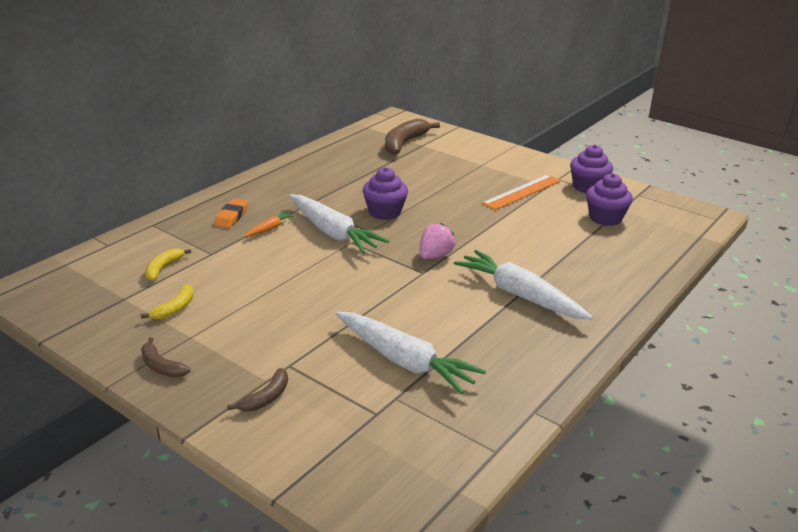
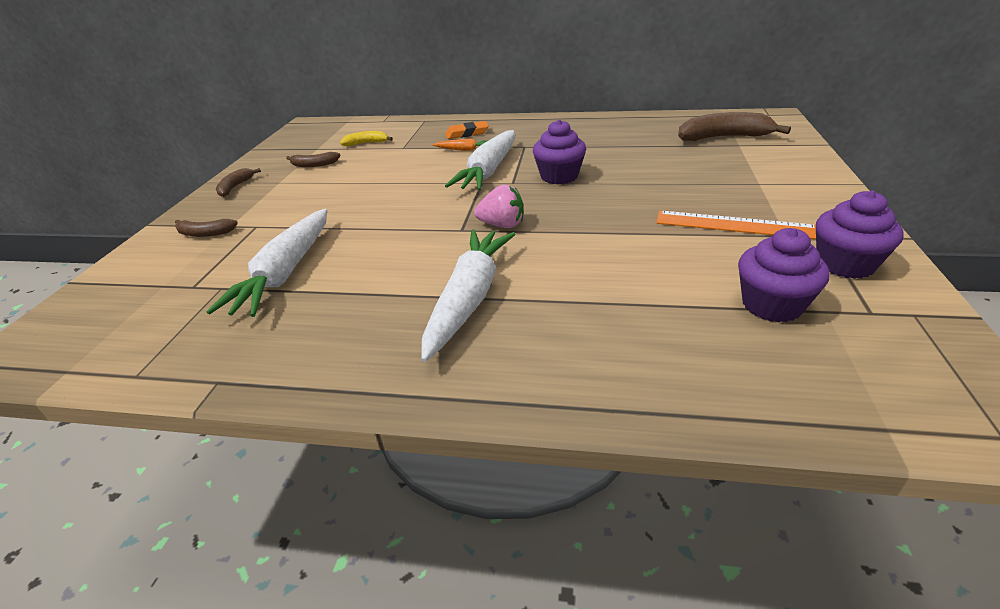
camera: 65 degrees right, 5 degrees up
(175, 308) = (314, 165): yellow banana -> brown banana

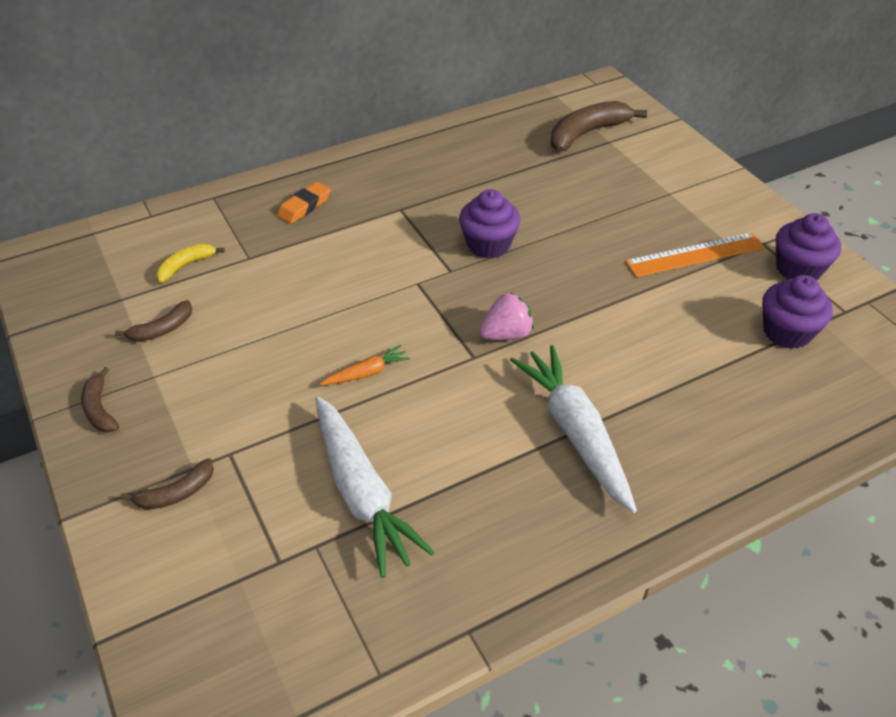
camera: 40 degrees left, 10 degrees up
(464, 150) = (335, 236): orange carrot -> orange carrot (366, 373)
(489, 171) = (404, 262): white carrot -> none

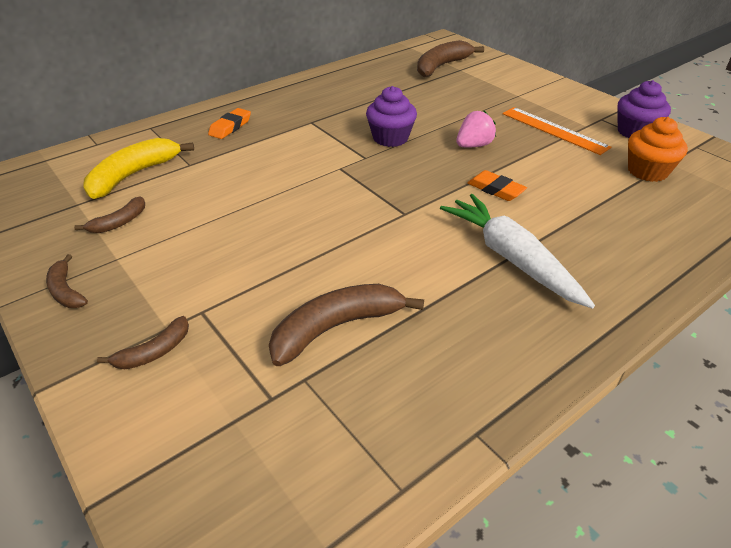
camera: 10 degrees left, 5 degrees down
(186, 266) = (134, 175): yellow banana -> yellow banana, size x1.83
(362, 492) = (336, 328): white carrot -> brown banana
(366, 373) = (314, 235): orange carrot -> none
(506, 334) = (426, 195): pink strawberry -> pink strawberry (473, 145)
(590, 336) = (495, 189): none -> orange eraser
(695, 255) = (554, 130): orange ruler -> orange ruler turned 75 degrees clockwise
(787, 332) = (647, 171): purple cupcake -> orange cupcake

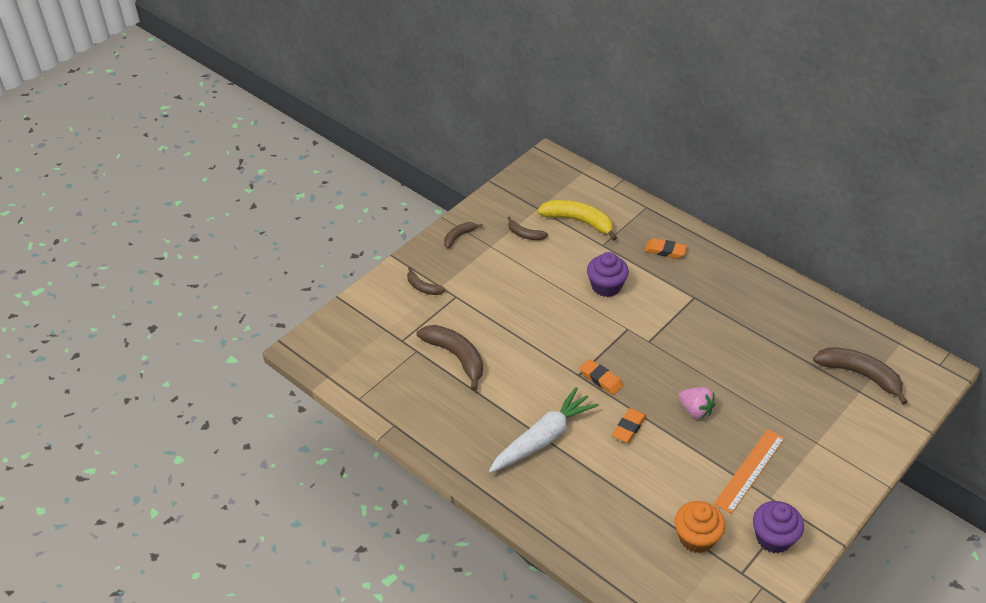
camera: 80 degrees right, 5 degrees up
(390, 138) = (686, 353): purple cupcake -> purple cupcake (606, 286)
(416, 198) = (601, 379): none -> orange eraser

